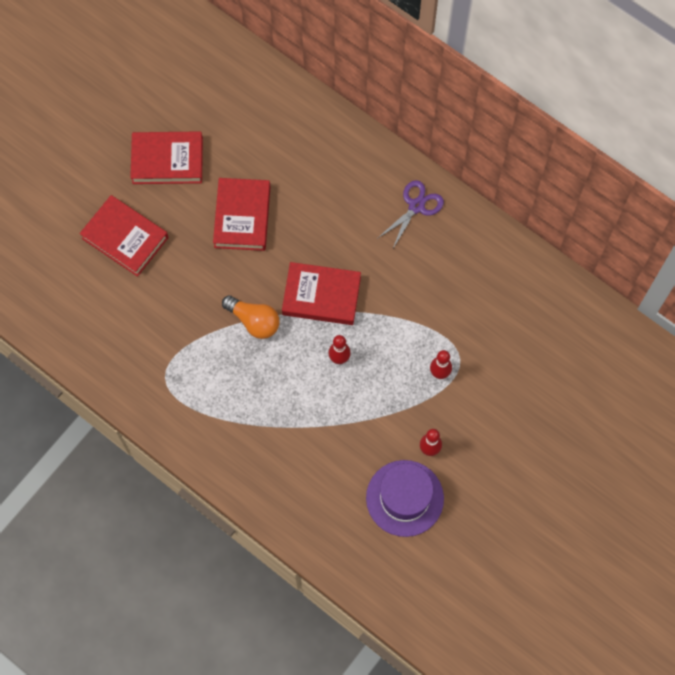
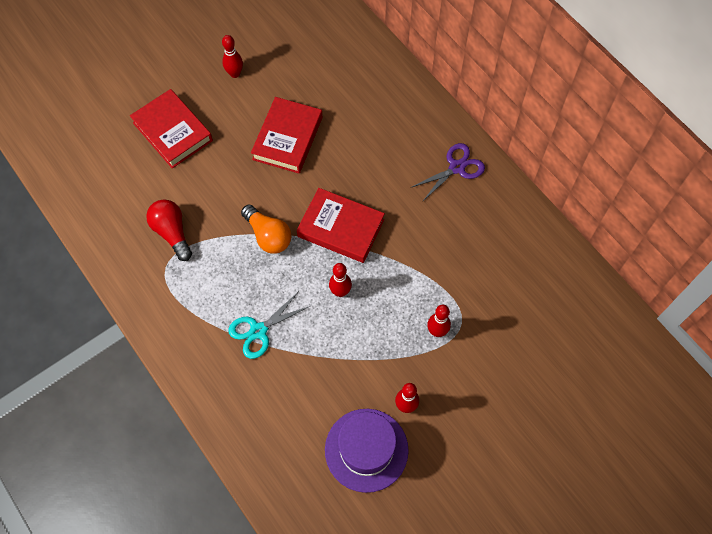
camera: 15 degrees right, 5 degrees down
(160, 341) = (172, 233): none -> red light bulb
(167, 160) = (235, 74): red book -> red bowling pin
(273, 415) = (258, 331): none -> turquoise scissors

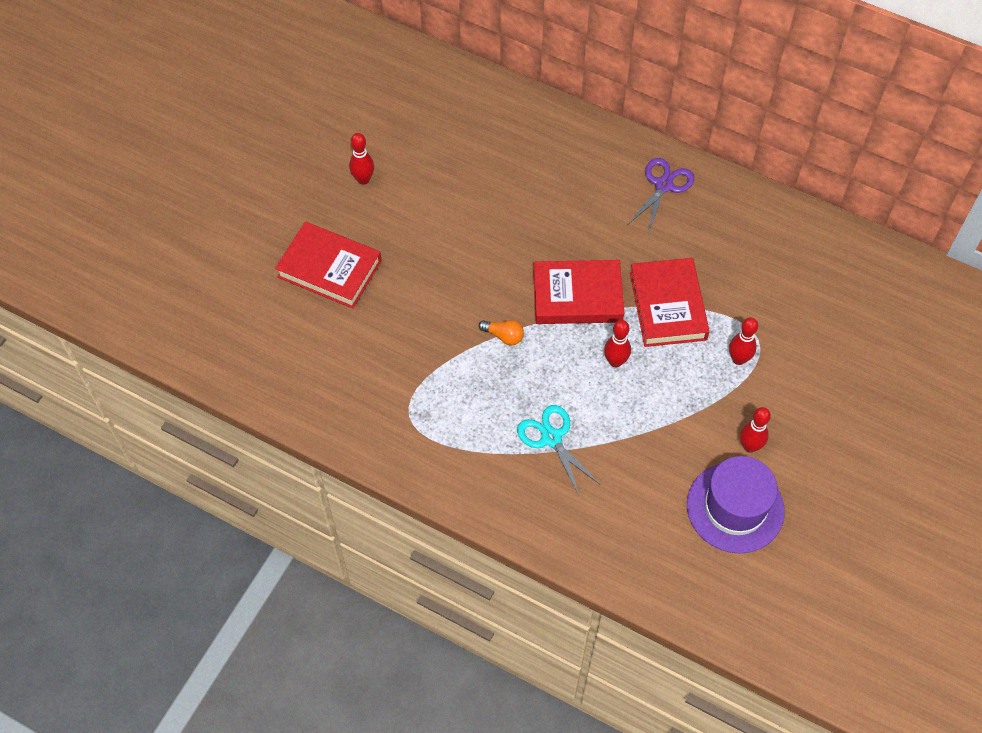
camera: 25 degrees left, 5 degrees down
(172, 233) = (395, 376): red light bulb -> none
(258, 331) = (551, 438): turquoise scissors -> turquoise scissors turned 120 degrees clockwise
(268, 236) = (503, 336): orange light bulb -> orange light bulb, size x0.60
(288, 138) = (464, 226): red book -> red book (668, 306)

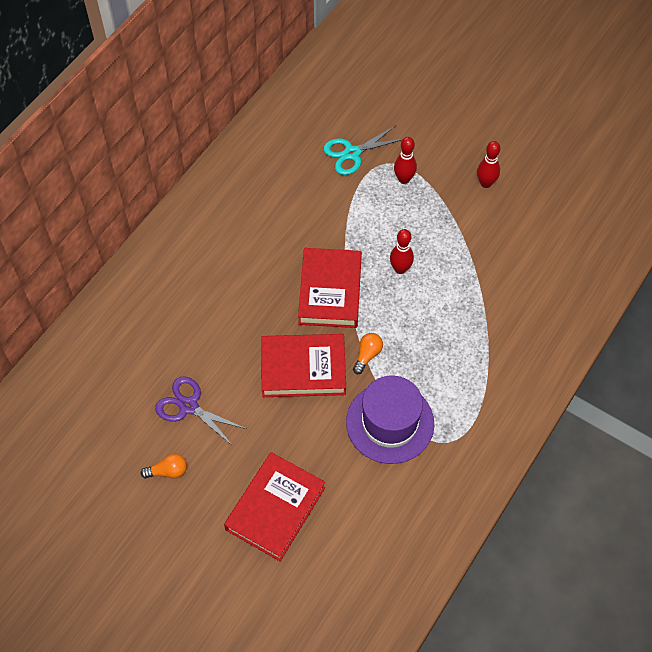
camera: 85 degrees left, 0 degrees up
(363, 179) = (168, 471): red bowling pin -> orange light bulb
(551, 438) = (474, 326): turquoise scissors -> turquoise scissors (352, 153)
(663, 185) = (217, 210): purple scissors -> purple scissors (189, 406)
(668, 306) = (347, 223): red book -> red book (303, 368)
(735, 507) = (540, 201): purple hat -> purple hat (390, 423)

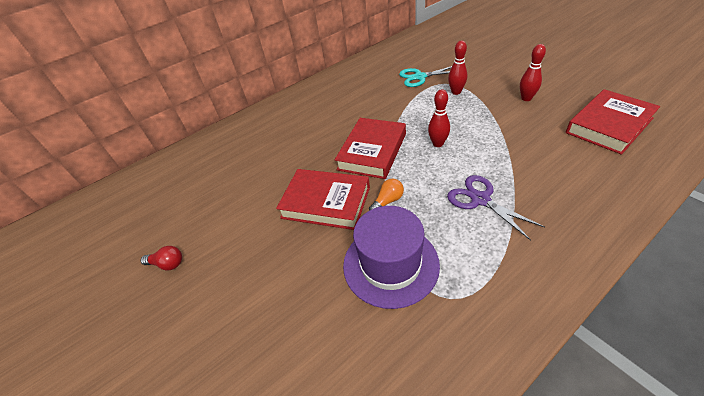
camera: 25 degrees right, 15 degrees down
(168, 471) = (167, 264): orange light bulb -> red light bulb
(189, 406) = (218, 215): purple scissors -> purple scissors (480, 199)
(275, 508) = (238, 325): red book -> red book (608, 125)

